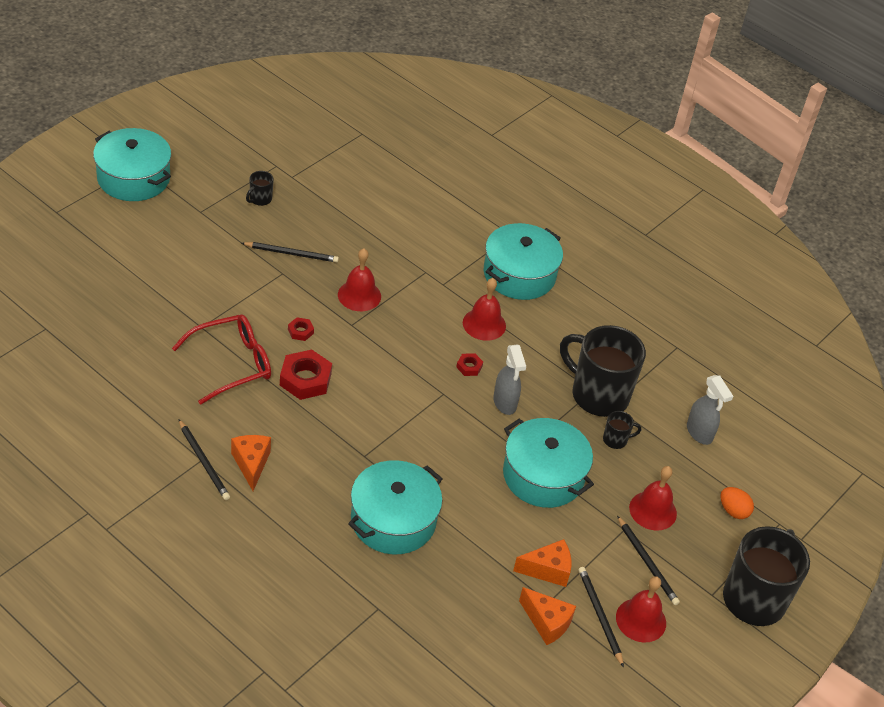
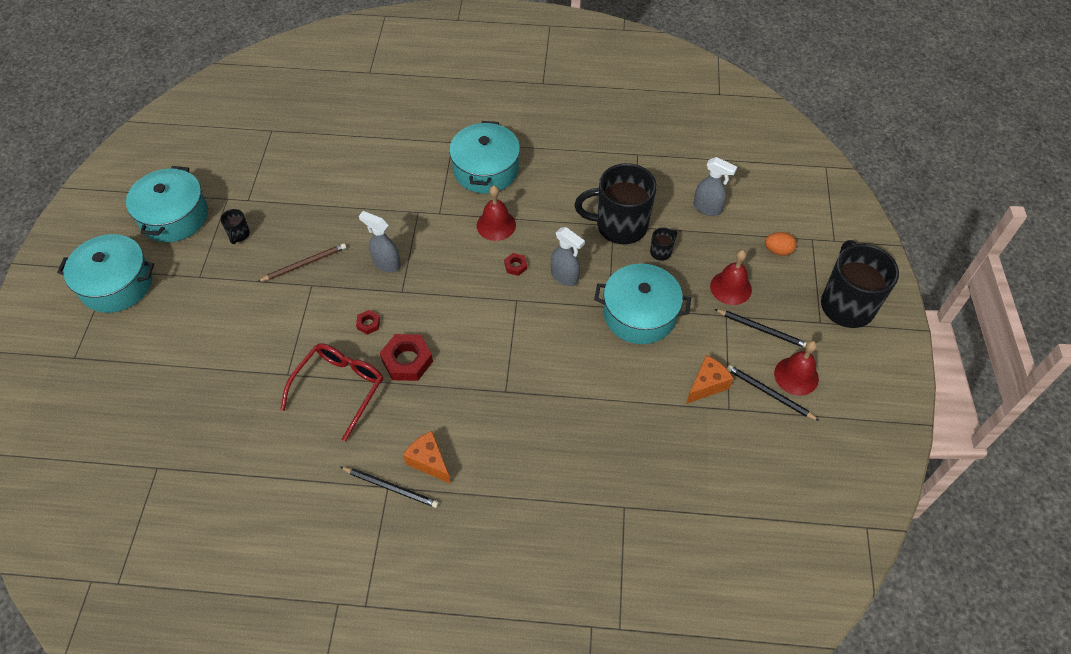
camera: 30 degrees left, 10 degrees up
(292, 254) = (304, 264): black pencil -> brown pencil
(359, 295) = (386, 263): red bell -> grey spray bottle
(393, 520) = (571, 427): turquoise pot -> turquoise pot (174, 216)
(547, 622) = (742, 426): orange cheese -> none

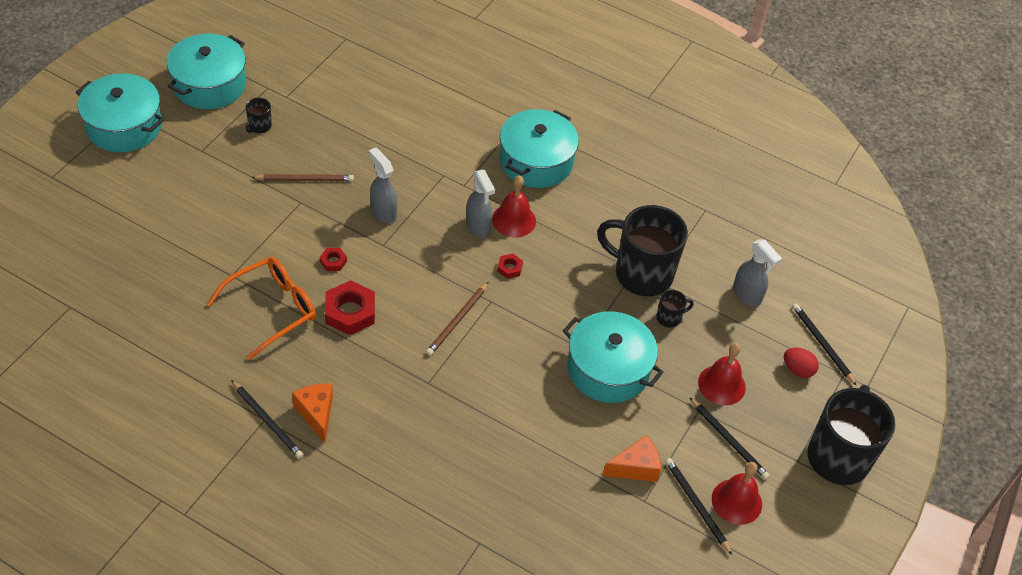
camera: 20 degrees right, 5 degrees down
(340, 388) = (272, 309): red glasses -> orange glasses
(499, 328) = (457, 320): none -> brown pencil
(565, 277) = (553, 300): grey spray bottle -> grey spray bottle (478, 227)
(778, 250) = (797, 370): orange egg -> red egg
(783, 222) = (822, 344): none -> black pencil

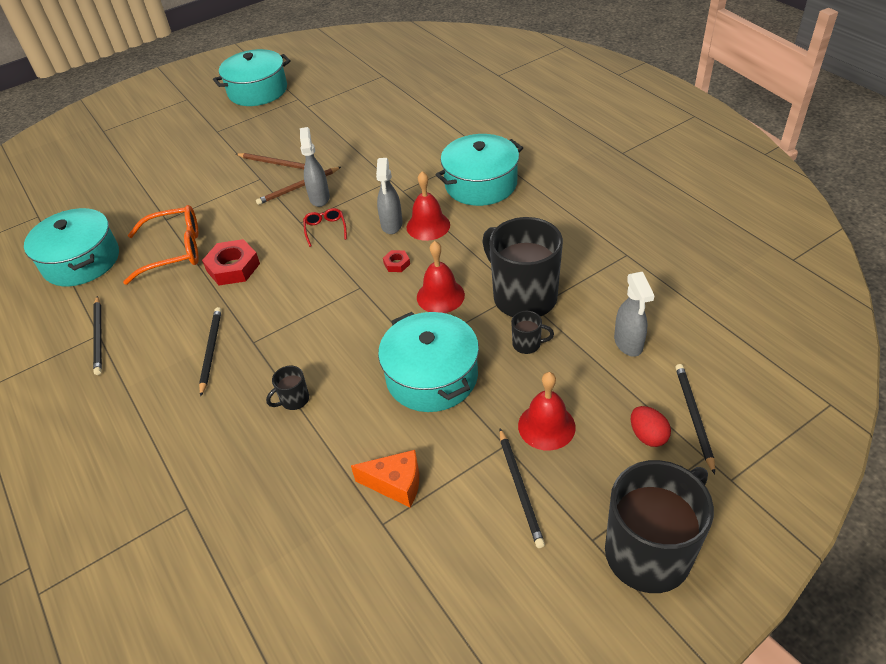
camera: 35 degrees right, 5 degrees down
(124, 126) = (177, 107): turquoise pot -> turquoise pot (81, 261)
(259, 126) = (271, 122): black mug -> black mug (294, 400)
(316, 414) = (141, 342): orange cheese -> none
(333, 261) = (250, 226): red nut -> none
(414, 247) = (325, 229): none -> red glasses
(457, 320) = (318, 296): brown pencil -> brown pencil (298, 187)
(696, 505) = (438, 550): black pencil -> black pencil (211, 350)
(736, 501) = (488, 562): red bell -> red bell (440, 296)

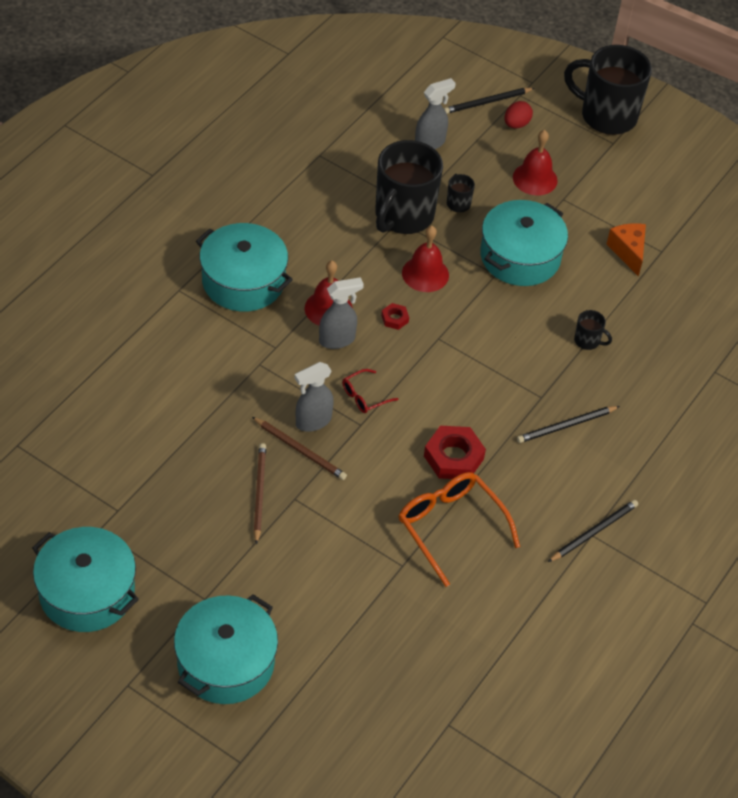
camera: 120 degrees left, 5 degrees up
(81, 261) = (502, 617): turquoise pot -> turquoise pot (226, 662)
(520, 489) = (595, 184): black pencil -> none

